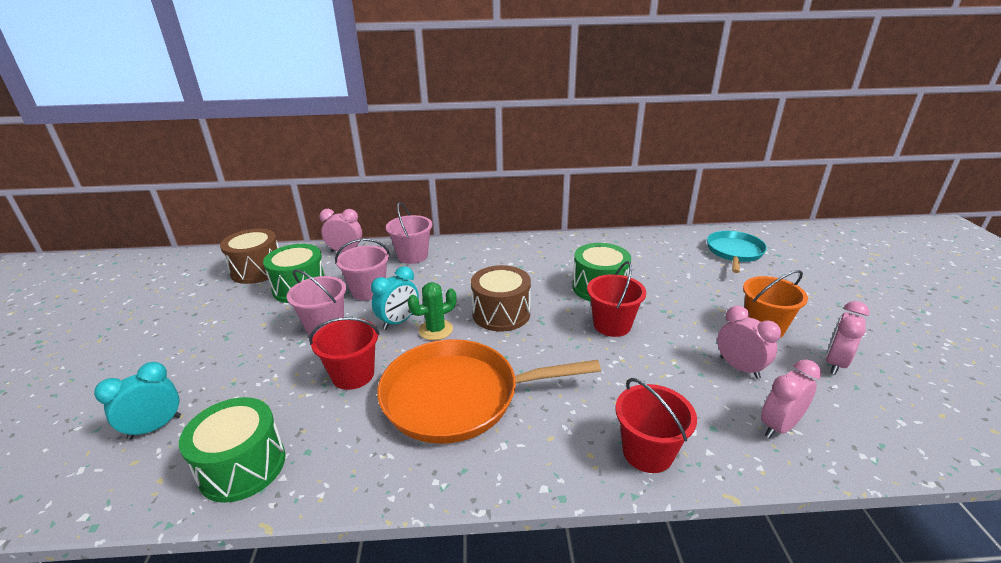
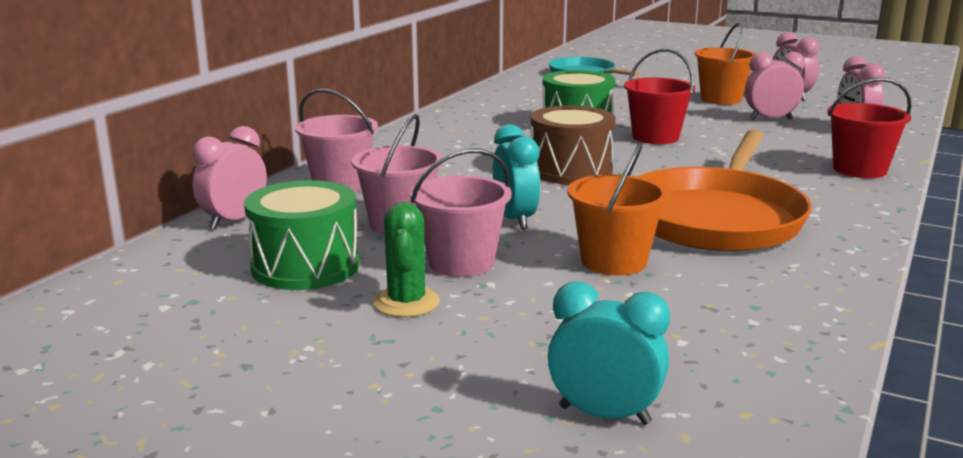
camera: 60 degrees left, 10 degrees down
(155, 427) = (604, 415): turquoise clock -> turquoise clock turned 120 degrees clockwise
(242, 466) = (757, 349): green drum -> none
(257, 270) = (164, 294): brown drum -> none
(353, 375) = (613, 261): red bucket -> orange bucket
(435, 330) = (563, 205): green cactus -> green cactus (406, 302)

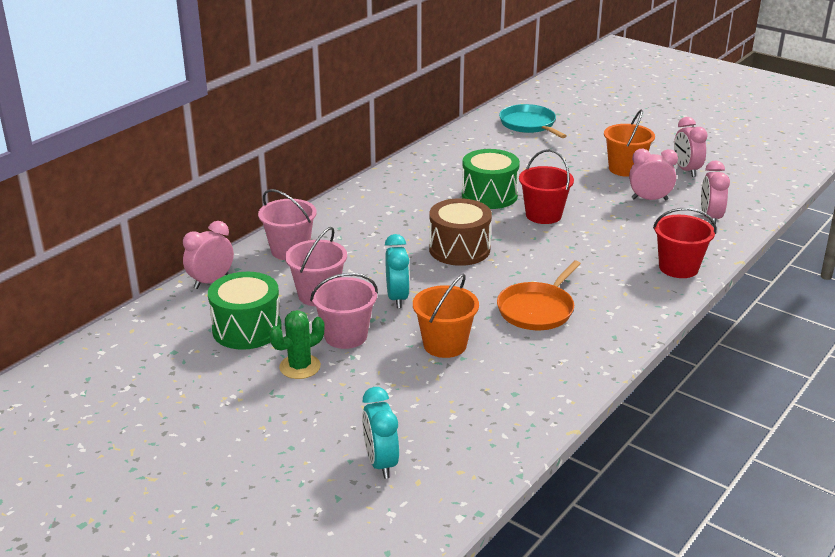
camera: 10 degrees right, 10 degrees up
(406, 302) = (300, 367): green cactus -> green cactus turned 45 degrees clockwise
(604, 415) = (380, 463): turquoise clock -> turquoise clock turned 135 degrees counterclockwise
(715, 217) = (537, 309): orange pan -> orange pan, size x0.60

